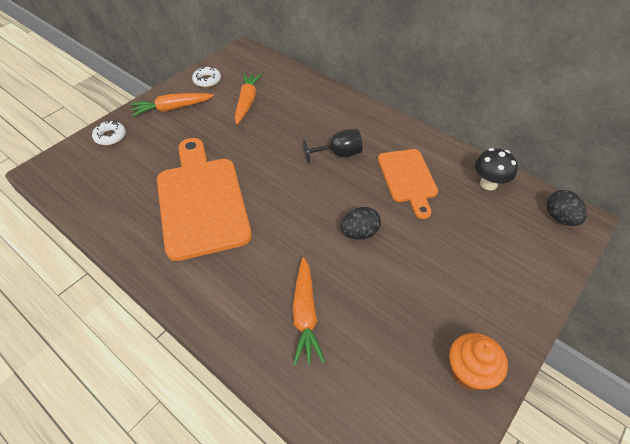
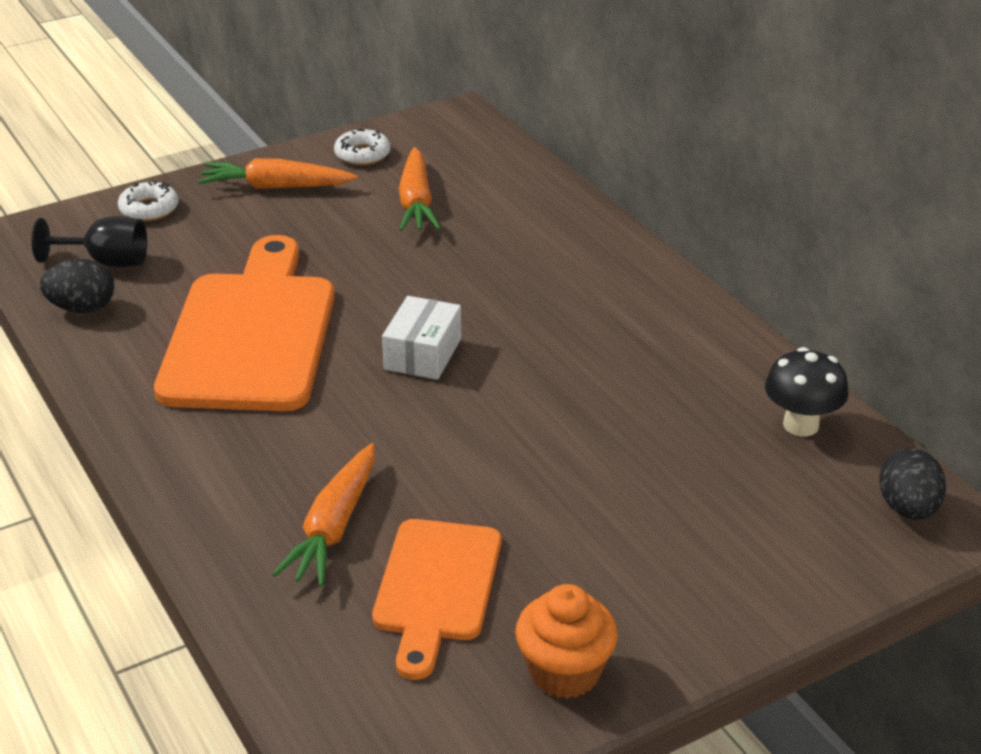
camera: 20 degrees right, 15 degrees down
(247, 102) = (416, 202): orange carrot -> orange carrot turned 150 degrees clockwise
(295, 190) = (423, 354): none -> white box
(339, 154) = (537, 317): black goblet -> black goblet (106, 262)
(359, 233) = (499, 441): black egg -> black egg (82, 308)
(407, 178) = (644, 382): orange cutting board -> orange cutting board (436, 587)

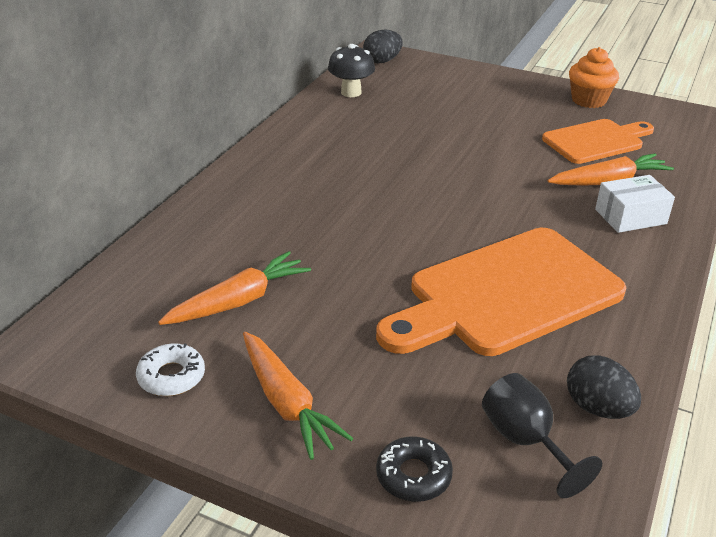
camera: 125 degrees left, 0 degrees up
(149, 209) = (413, 475): white donut -> black donut
(423, 354) = (434, 214): white box -> white box (630, 216)

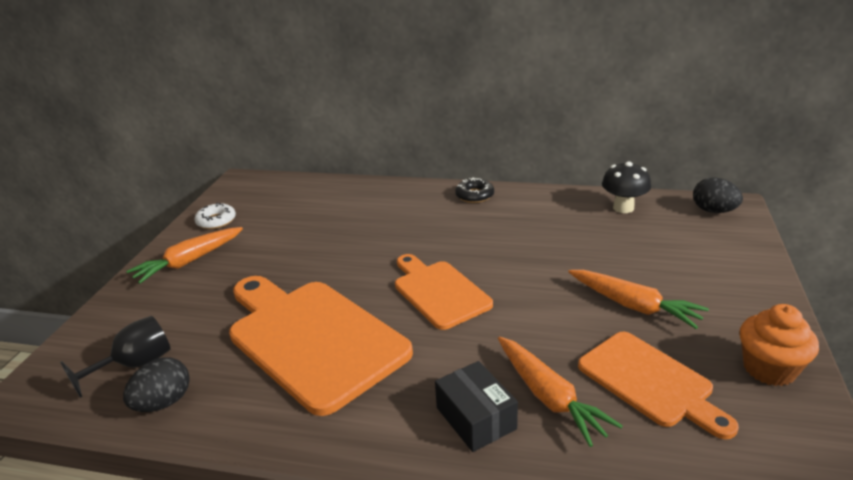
camera: 80 degrees right, 5 degrees down
(239, 301) = (288, 225): orange carrot -> orange carrot (633, 306)
(413, 475) = (116, 319): black donut -> black donut (474, 195)
(450, 208) = (439, 292): none -> orange cutting board
(630, 216) = (476, 418): white box -> black box

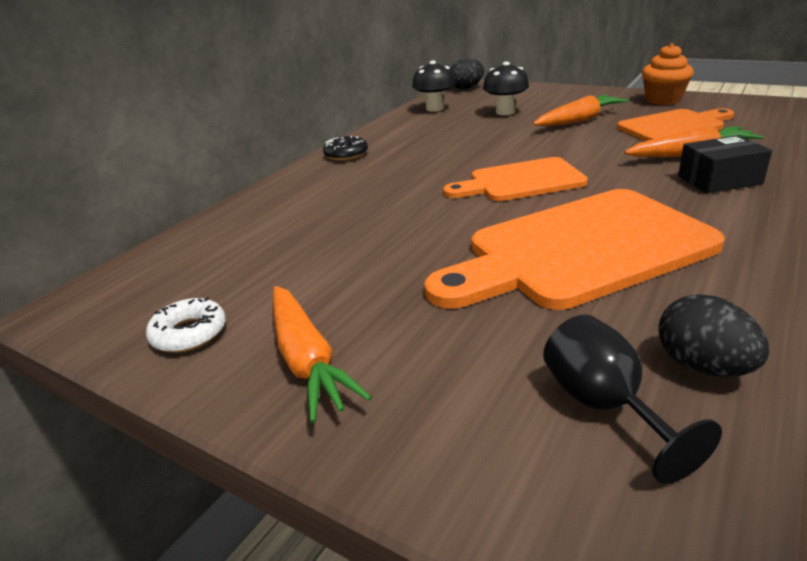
camera: 70 degrees left, 0 degrees up
(636, 252) = (505, 112): none -> black mushroom

